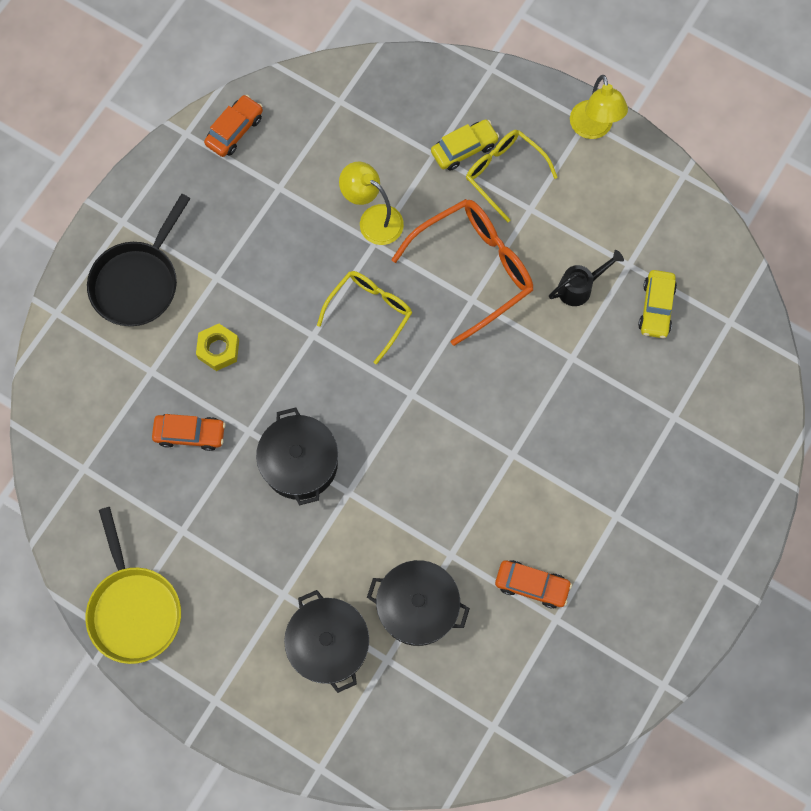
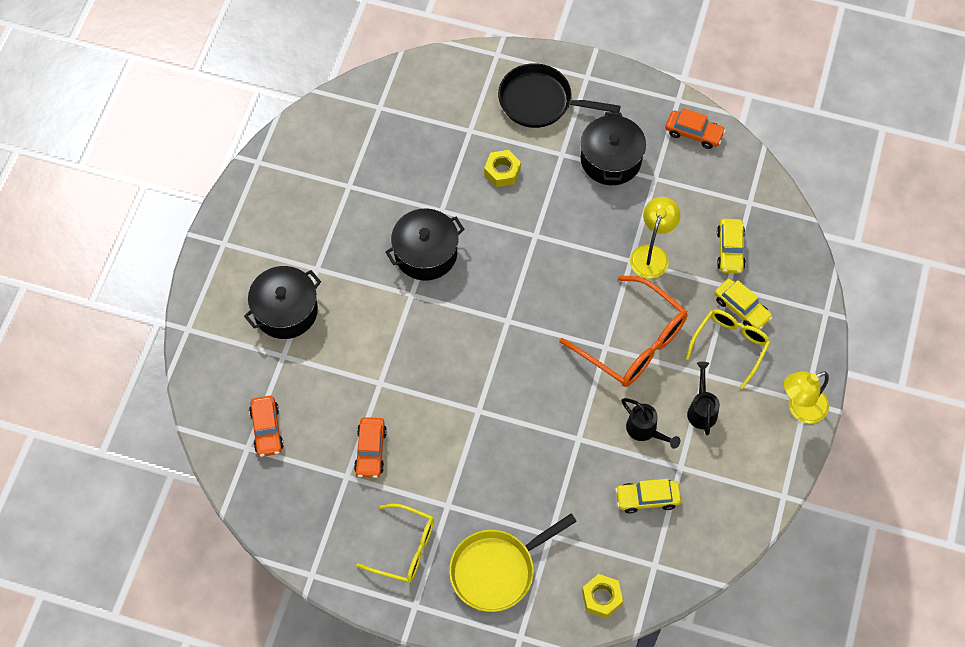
camera: 75 degrees right, 10 degrees down
(134, 609) = (280, 170): yellow pan -> yellow pan (497, 570)
(190, 434) = (427, 170): orange car -> orange car (267, 429)
(370, 313) = (568, 272): yellow glasses -> yellow glasses (404, 548)
(391, 138) = (730, 250): none -> yellow car
(417, 606) = (331, 368): black pot -> black pot (610, 160)
(570, 224) = (701, 409): none -> black watering can
(754, 384) = (601, 598): none -> yellow nut

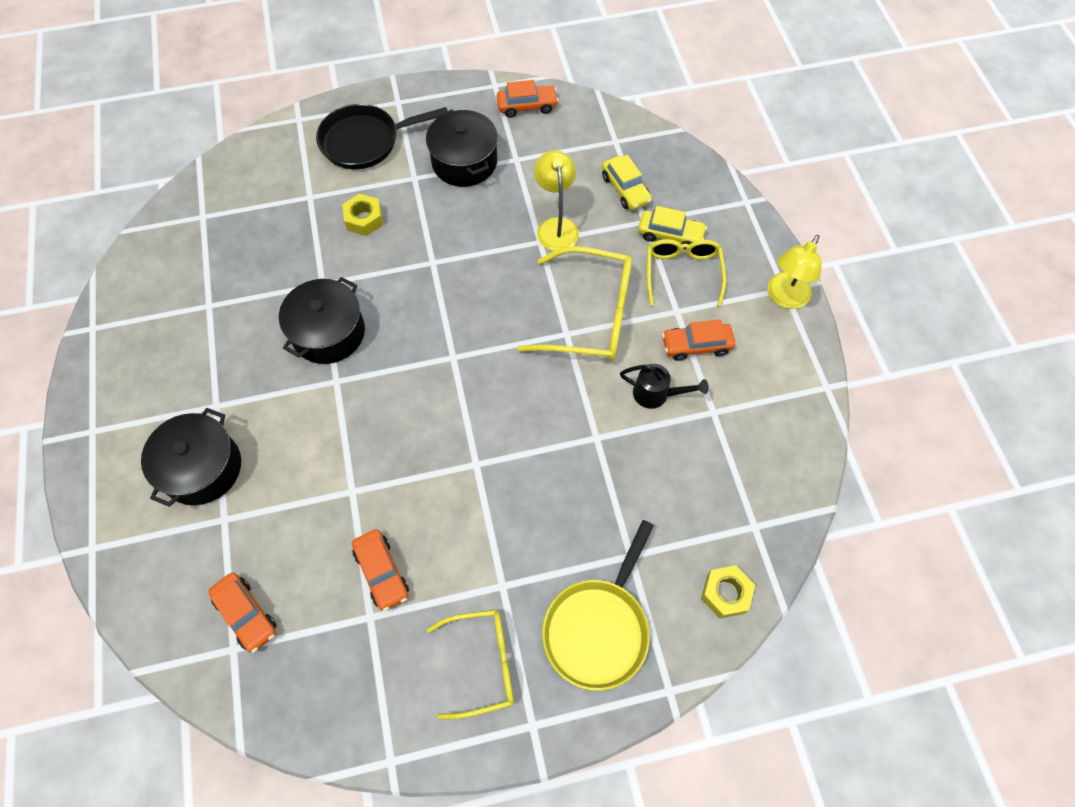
camera: 30 degrees left, 0 degrees up
(632, 342) = (589, 315): orange glasses -> yellow glasses
(647, 498) = (702, 461): yellow car -> none
(701, 409) = (696, 345): black watering can -> orange car

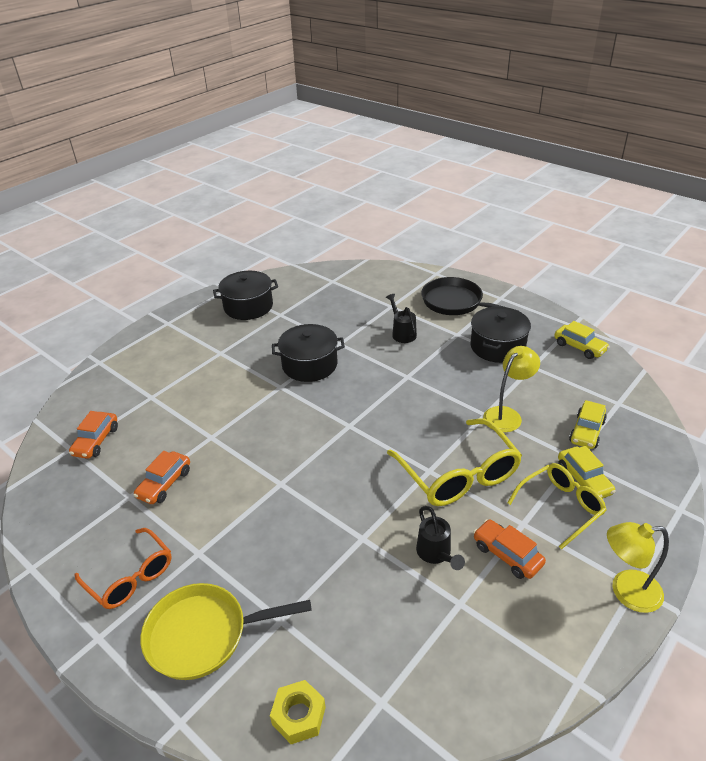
camera: 55 degrees right, 25 degrees down
(202, 468) = (177, 370): black pot -> black pot (248, 306)
(364, 219) = (402, 333): yellow nut -> black watering can
(482, 663) = (130, 576): yellow glasses -> orange glasses
(527, 106) = (579, 347): orange car -> yellow car

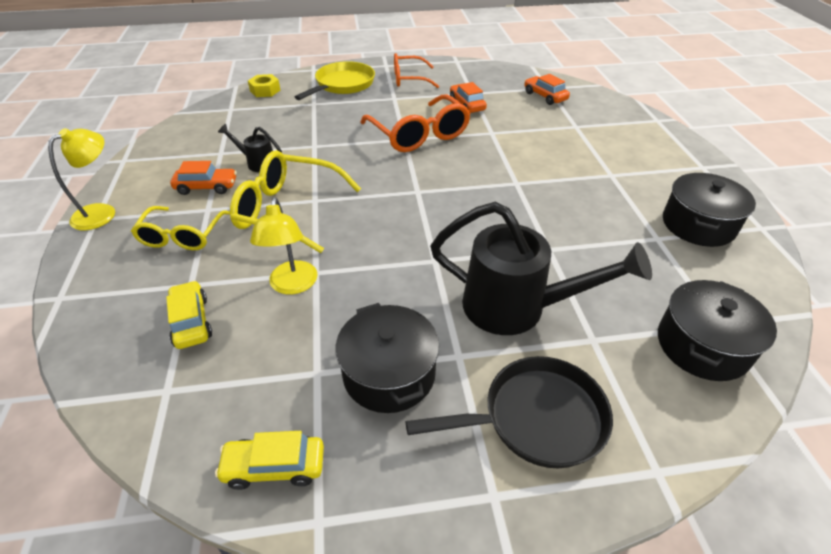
camera: 130 degrees right, 5 degrees up
(262, 479) = (419, 134): none -> orange glasses
(309, 365) = (531, 212): black pot -> black pot (702, 345)
(402, 333) = (516, 308): black watering can -> black watering can, size x2.11
(584, 479) = (171, 269): yellow car -> none

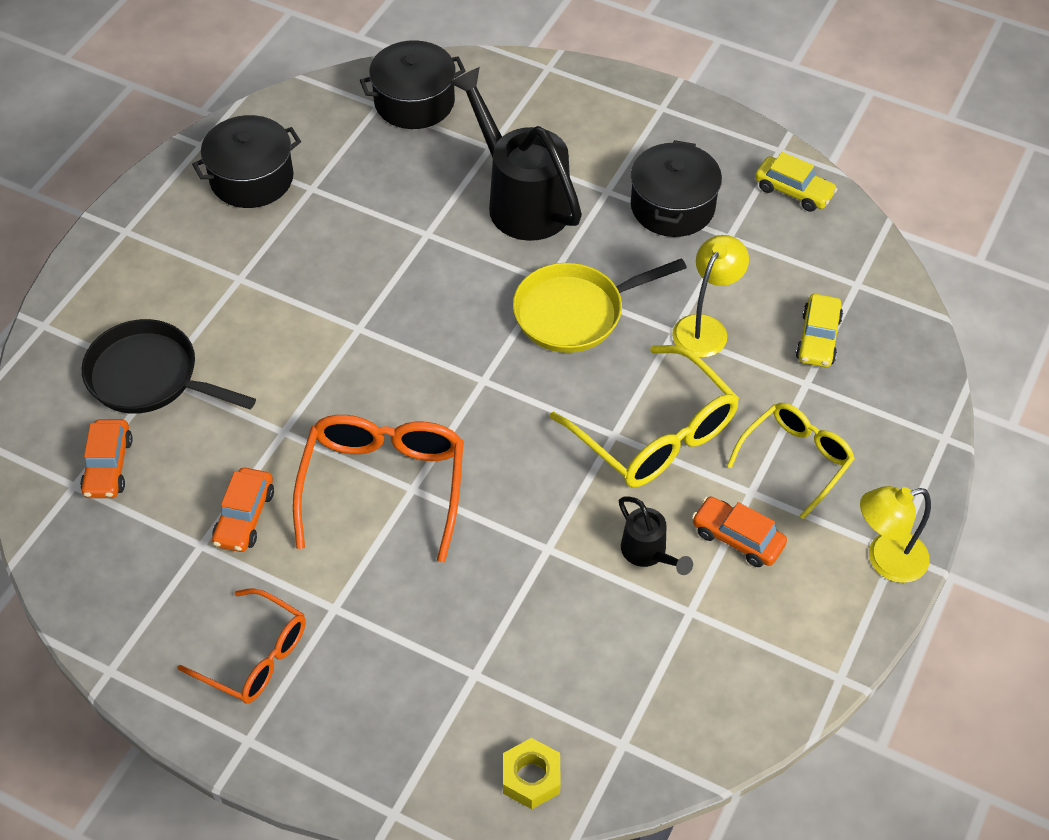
camera: 145 degrees left, 10 degrees up
(343, 85) = (383, 710): yellow pan -> yellow pan (575, 312)
(536, 418) = (592, 127): black pan -> black pan (149, 377)

